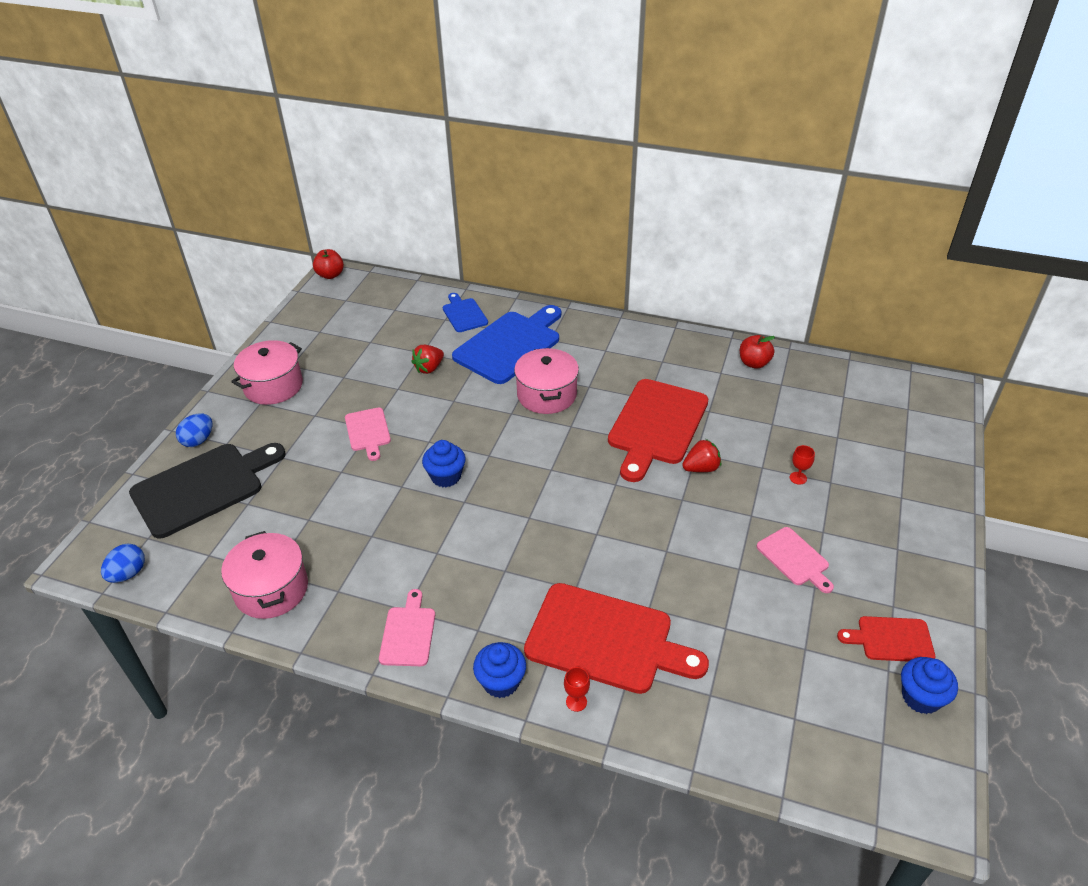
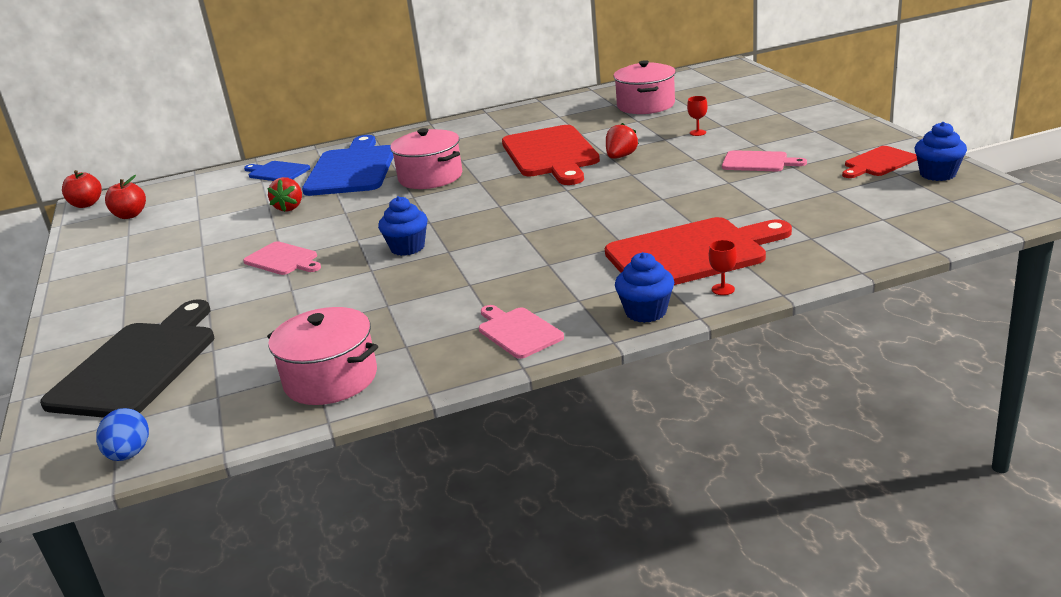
camera: 35 degrees left, 15 degrees down
(198, 440) = (81, 344): blue egg -> none
(273, 386) = (124, 280): pink pot -> pink pot (645, 105)
(754, 363) = (577, 104): red apple -> red apple (130, 215)

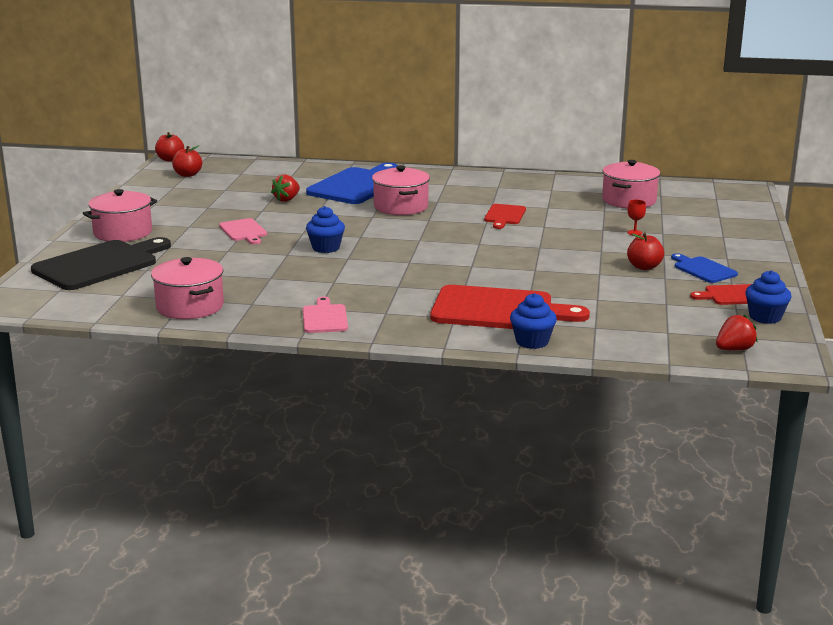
camera: 25 degrees right, 5 degrees down
(123, 312) = (123, 232): none -> pink pot
(129, 454) = (50, 307): blue egg -> none
(277, 172) = (307, 173): blue cutting board -> blue cutting board (703, 269)
(551, 154) = (504, 216): red cutting board -> red cutting board, size x0.51
(621, 157) = (550, 233): red strawberry -> red strawberry (734, 349)
(646, 312) = (416, 333): blue cupcake -> blue cupcake (532, 342)
(723, 289) = (484, 337): red goblet -> none
(758, 162) = (644, 267): pink cutting board -> red apple

